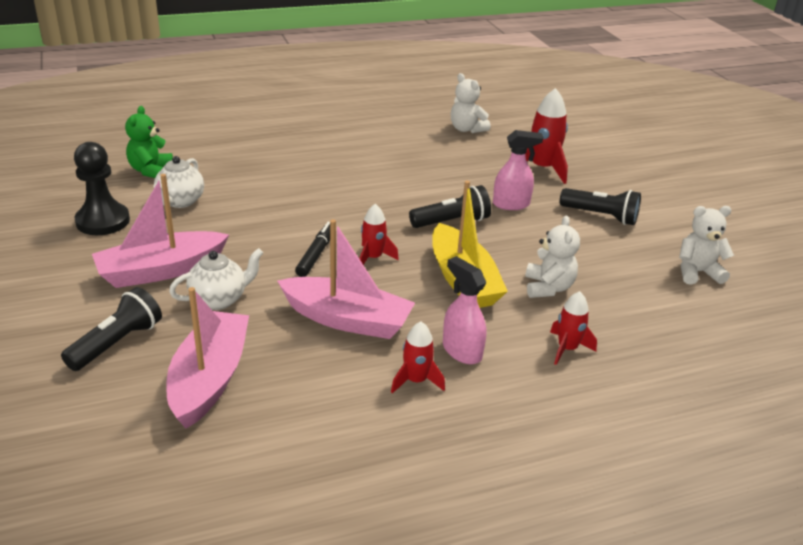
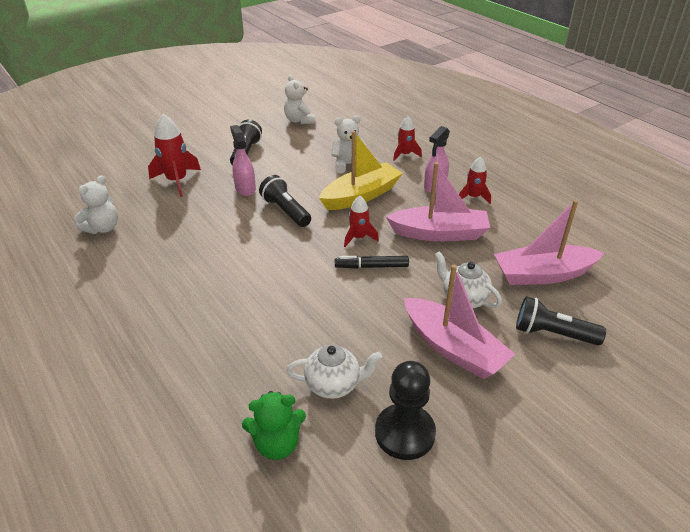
camera: 105 degrees left, 5 degrees up
(347, 319) = (439, 233): pink boat -> pink boat turned 90 degrees clockwise

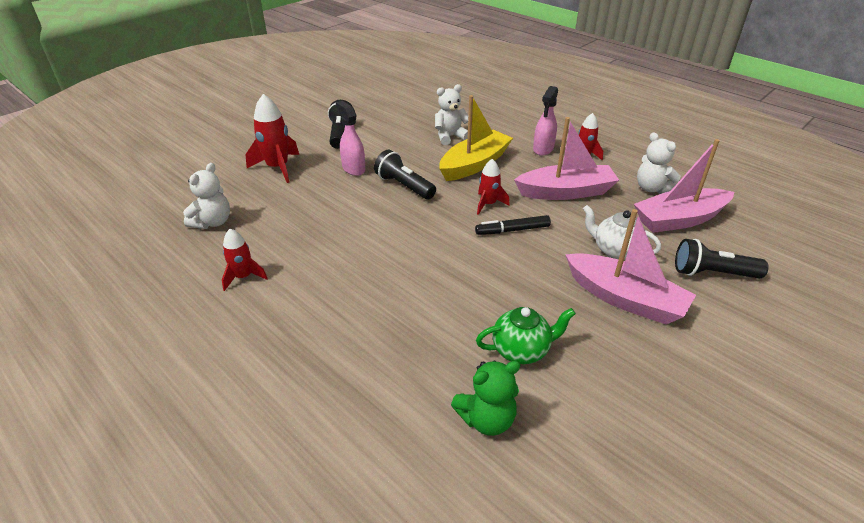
camera: 10 degrees left, 0 degrees up
(299, 120) = (384, 100): white teddy bear -> white teddy bear (652, 188)
(333, 385) = (521, 350): white teapot -> green teapot
(404, 433) = (612, 388): black pawn -> none
(405, 154) = (502, 122): red rocket -> red rocket (243, 277)

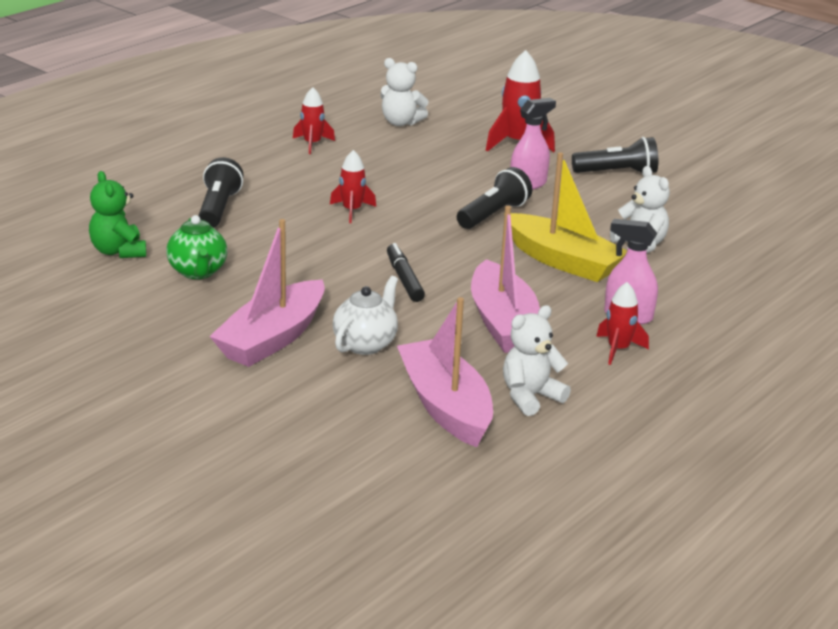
camera: 85 degrees right, 10 degrees down
(488, 204) = (461, 266): red rocket -> red rocket (352, 211)
(712, 273) = (320, 409): black flashlight -> black flashlight (218, 209)

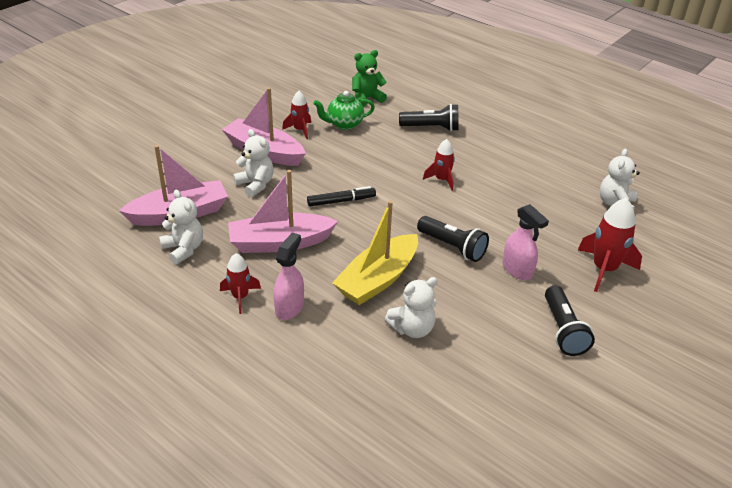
camera: 90 degrees right, 10 degrees up
(312, 144) = (551, 162): red rocket -> red rocket (300, 130)
(365, 344) = (255, 185): white teapot -> white teddy bear

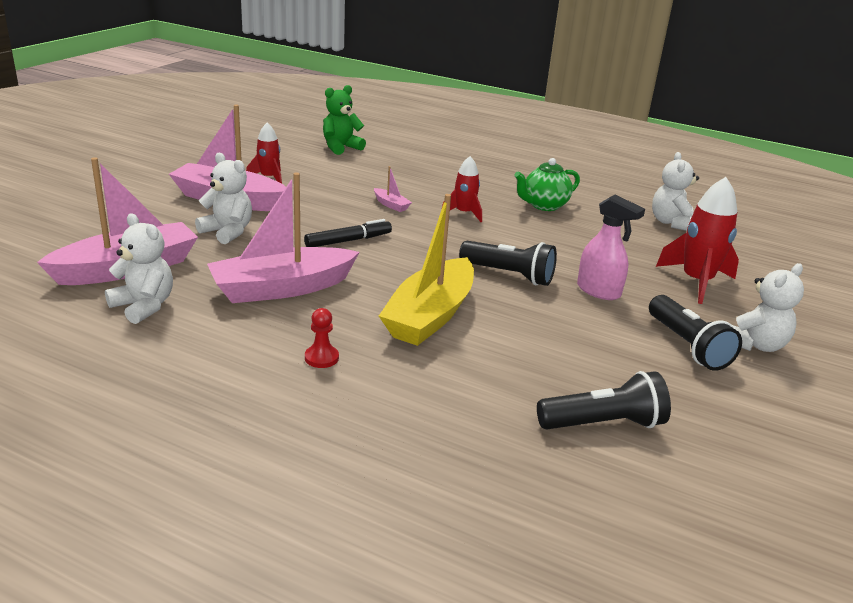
camera: 15 degrees left, 10 degrees down
(240, 297) = (245, 353): red rocket -> none
(289, 307) = (321, 358): pink spray bottle -> red pawn
(344, 124) = (323, 171): green teapot -> green teapot (544, 205)
(386, 166) = (391, 205): none -> pink boat
(412, 329) = (500, 364): white teddy bear -> white teddy bear (755, 344)
(431, 128) = (429, 169): black flashlight -> black flashlight (603, 424)

